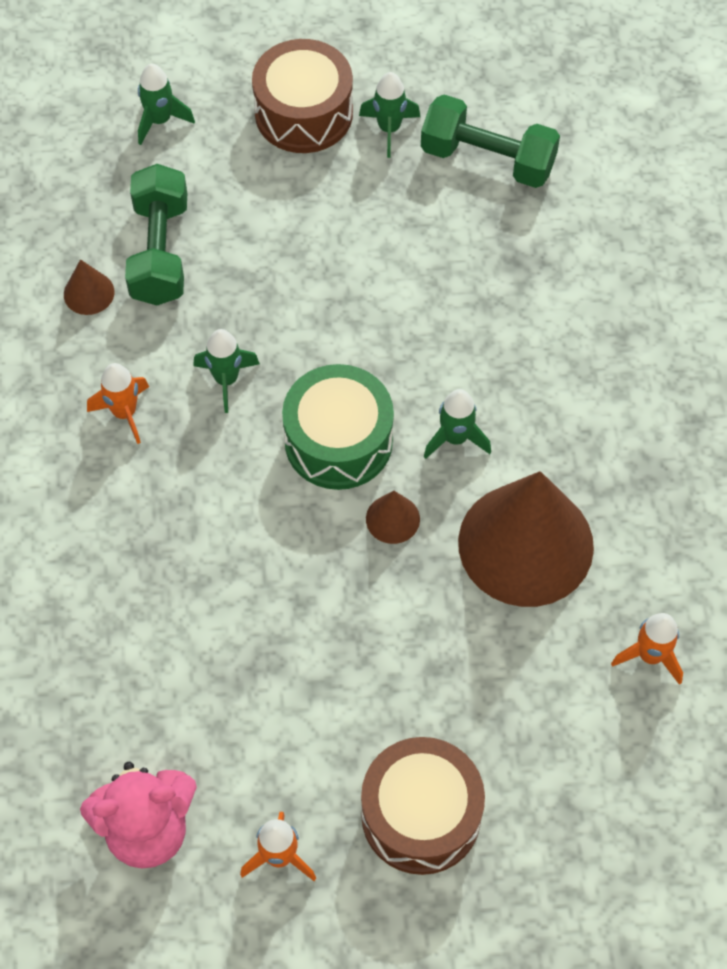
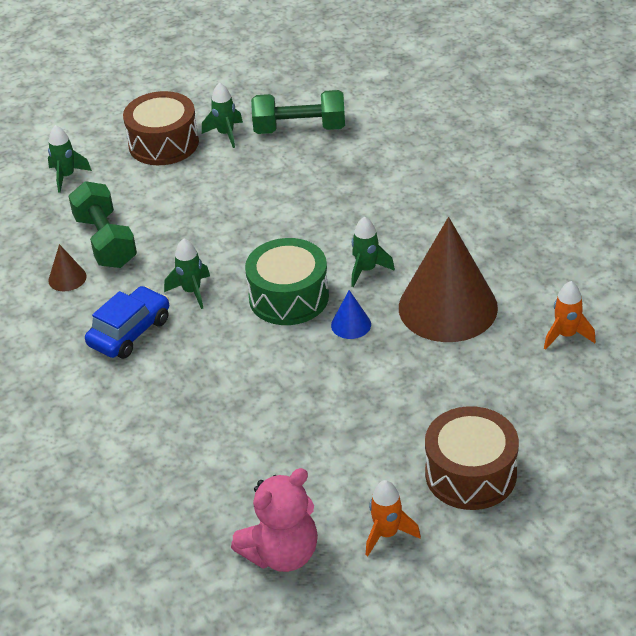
camera: 20 degrees left, 20 degrees down
(124, 413) = (130, 332): orange rocket -> blue car
(392, 519) = (351, 324): brown cone -> blue cone

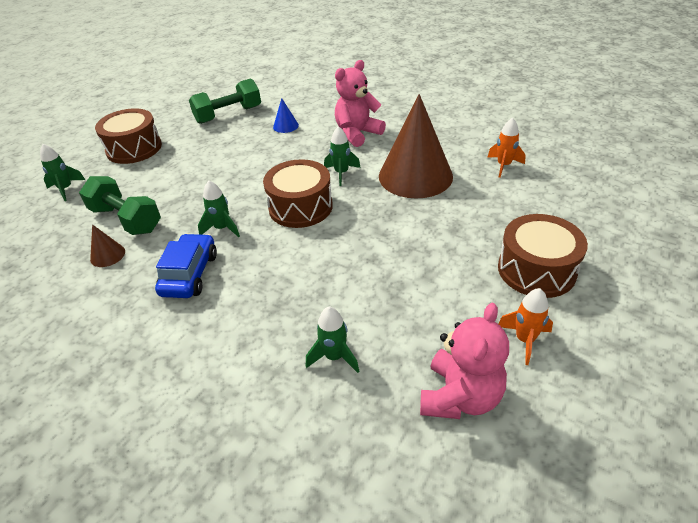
camera: 30 degrees left, 0 degrees up
(226, 134) = (178, 131): green rocket -> green rocket (334, 357)
(289, 297) = (300, 207): green drum -> brown drum
(351, 324) = (360, 208): blue cone -> blue cone (285, 126)
(431, 218) = (357, 134): none -> pink teddy bear

